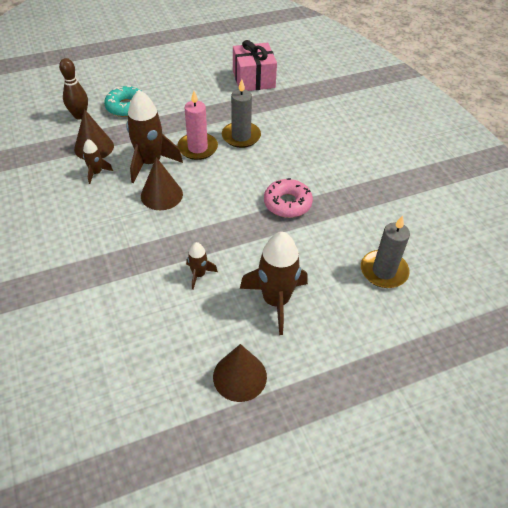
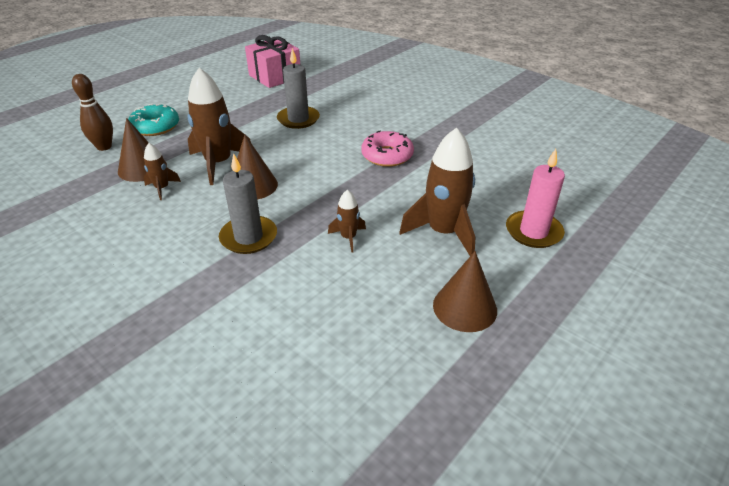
camera: 25 degrees left, 10 degrees down
(197, 148) = (261, 139): pink candle -> pink candle (533, 232)
(383, 271) = (517, 178): grey candle -> grey candle (248, 237)

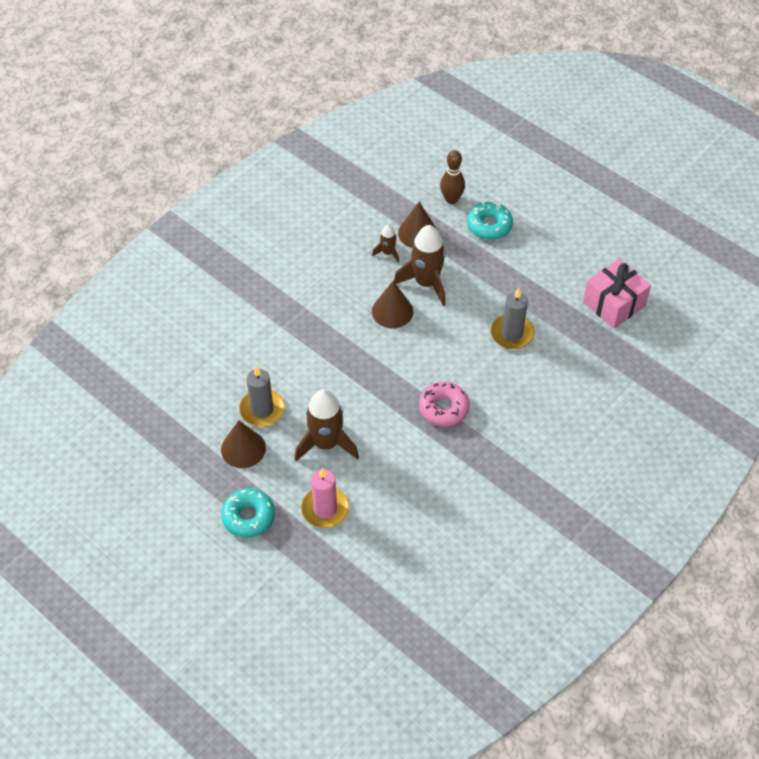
camera: 90 degrees right, 15 degrees up
(248, 237) = (324, 317): grey candle -> grey candle (262, 410)
(348, 237) = (321, 379): brown rocket -> none
(570, 297) = (248, 517): none -> turquoise donut

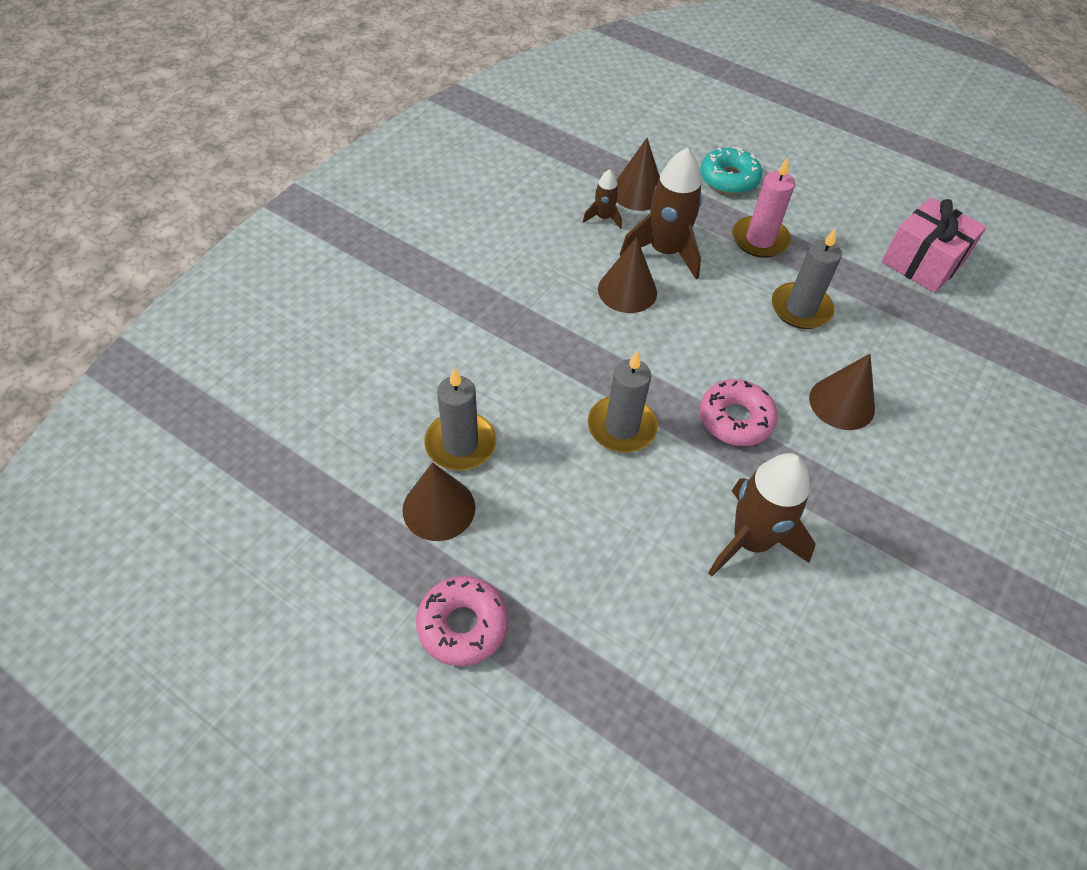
camera: 10 degrees left, 0 degrees up
(248, 517) = (463, 625): turquoise donut -> pink donut
(325, 509) = (589, 598): pink candle -> pink candle (760, 240)
(326, 444) = (570, 488): brown rocket -> brown rocket (750, 541)
(367, 407) = (621, 427): none -> grey candle
(451, 199) = (671, 152): brown bowling pin -> none
(519, 403) = (841, 403): none -> brown cone

